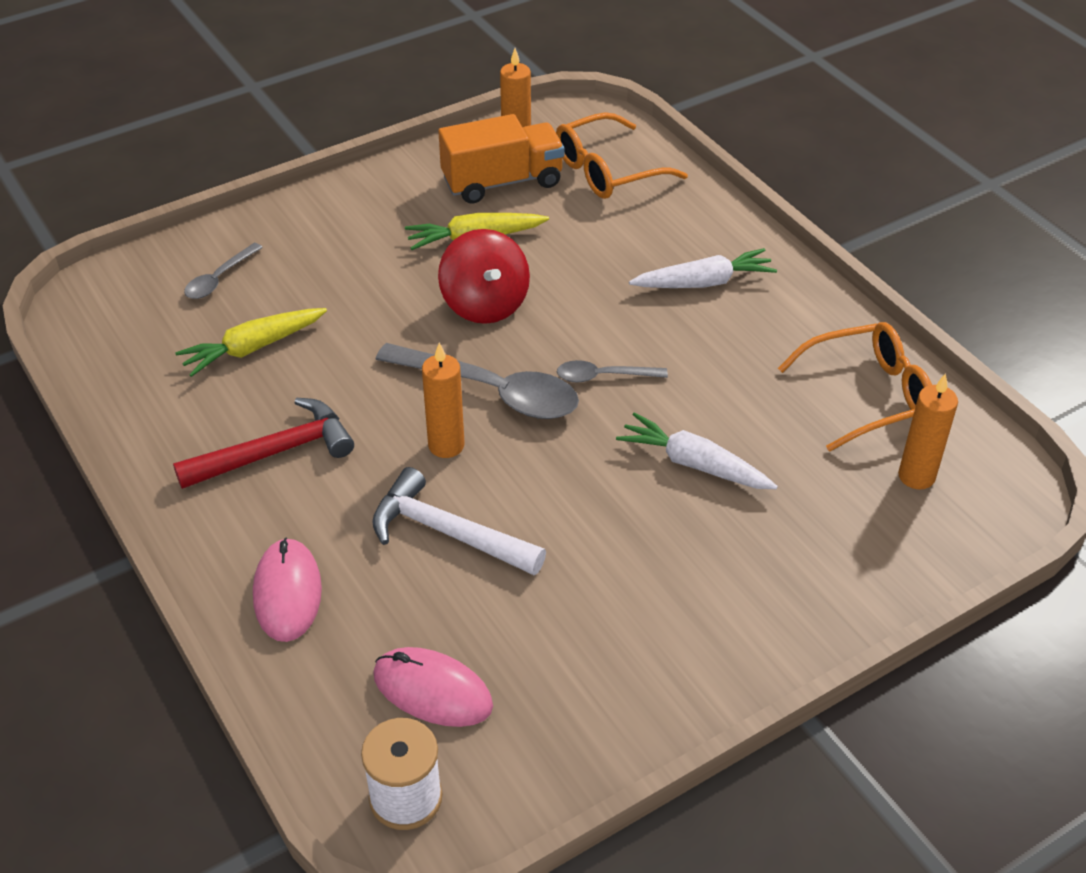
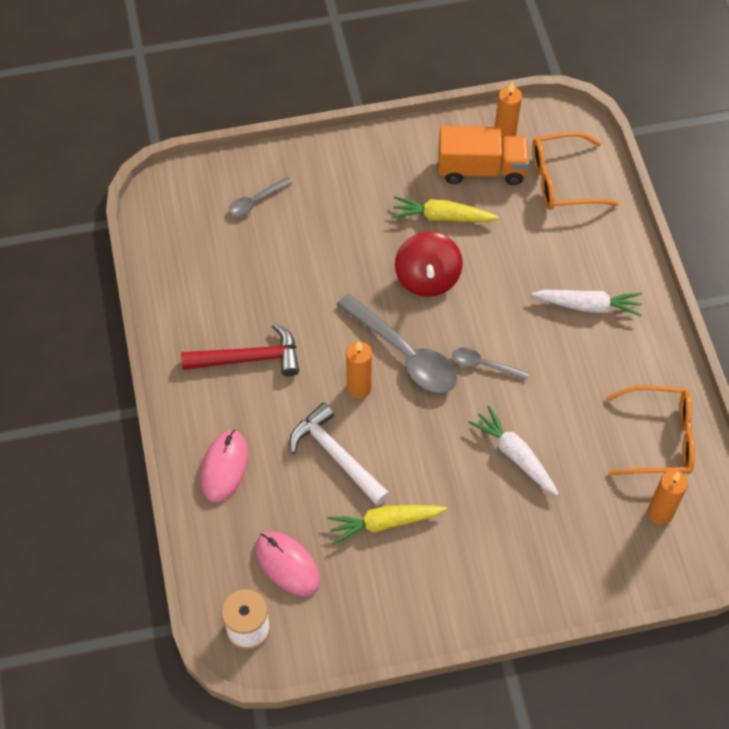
camera: 20 degrees right, 15 degrees up
(253, 348) = (261, 268): yellow carrot -> yellow carrot (385, 523)

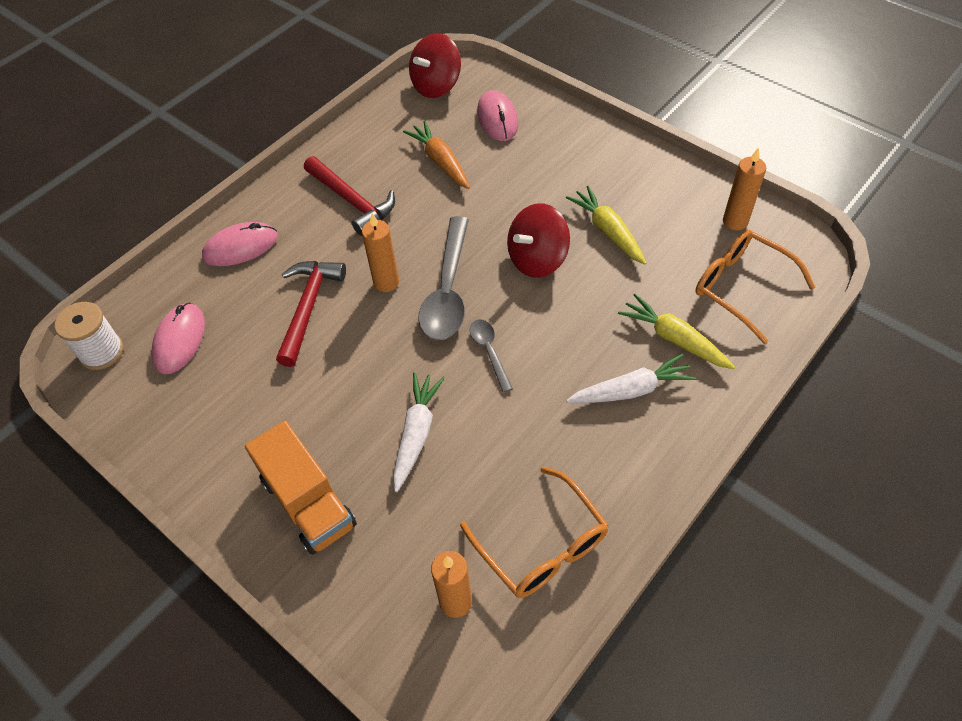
camera: 55 degrees right, 5 degrees down
(171, 215) = (436, 86): none -> red spinning top
(256, 201) = (497, 119): grey spoon -> pink mouse
(265, 271) = (440, 161): none -> orange carrot
(336, 456) = (308, 308): white hammer -> red hammer
(385, 523) = (268, 381): yellow carrot -> yellow carrot (674, 339)
(481, 169) = (685, 226): orange truck -> orange truck (308, 502)
(588, 305) = (631, 390): white carrot -> white carrot turned 75 degrees counterclockwise

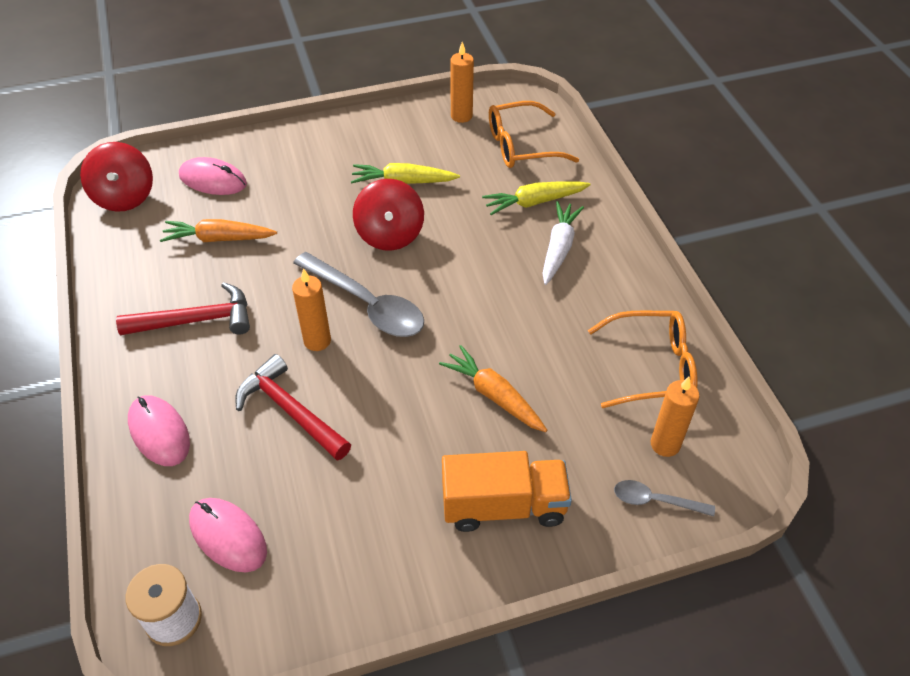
camera: 60 degrees left, 5 degrees down
(241, 247) = (159, 432): pink mouse -> pink mouse turned 45 degrees counterclockwise
(416, 434) = (494, 396): white carrot -> orange carrot
(489, 351) = (453, 309): grey spoon -> grey spoon (655, 500)

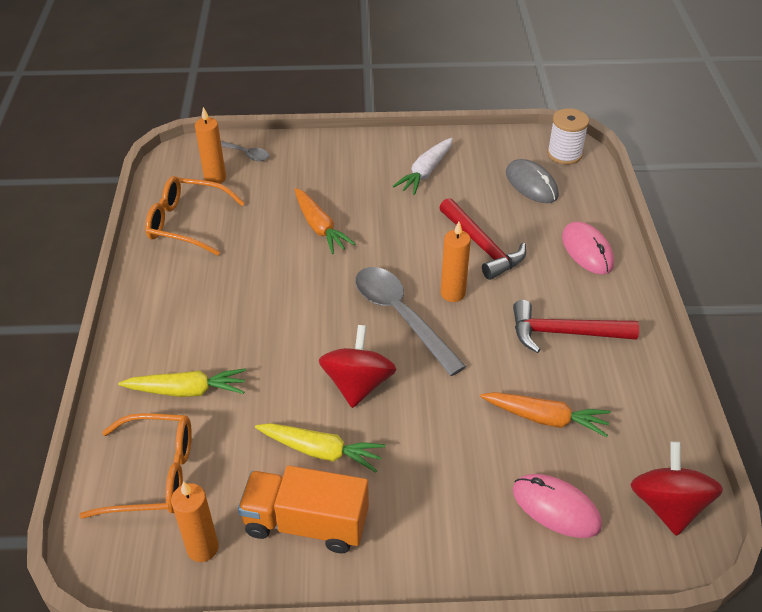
camera: 165 degrees left, 5 degrees down
(228, 536) = (531, 184): pink mouse -> grey mouse
(503, 506) = (343, 168): orange truck -> orange truck (306, 523)
(559, 248) = (195, 333): white carrot -> white carrot (426, 172)

